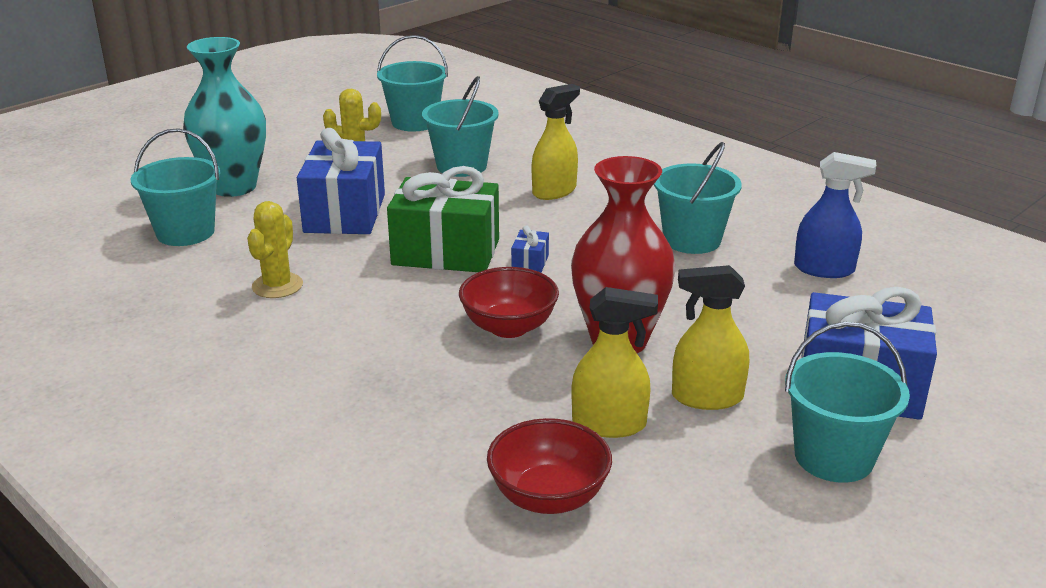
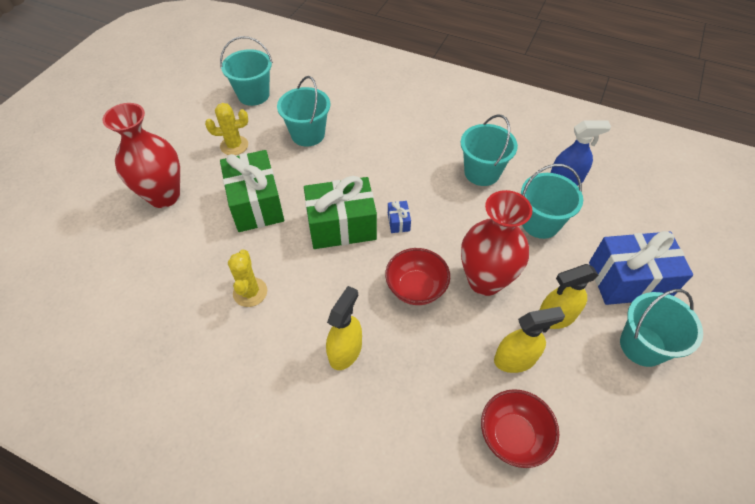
camera: 20 degrees left, 25 degrees up
(185, 232) = (156, 255): turquoise bucket -> turquoise bucket (540, 223)
(234, 187) = (164, 196): turquoise vase -> red vase
(345, 213) = (256, 204): blue gift -> green gift
(554, 191) = (379, 145): yellow spray bottle -> yellow spray bottle (345, 351)

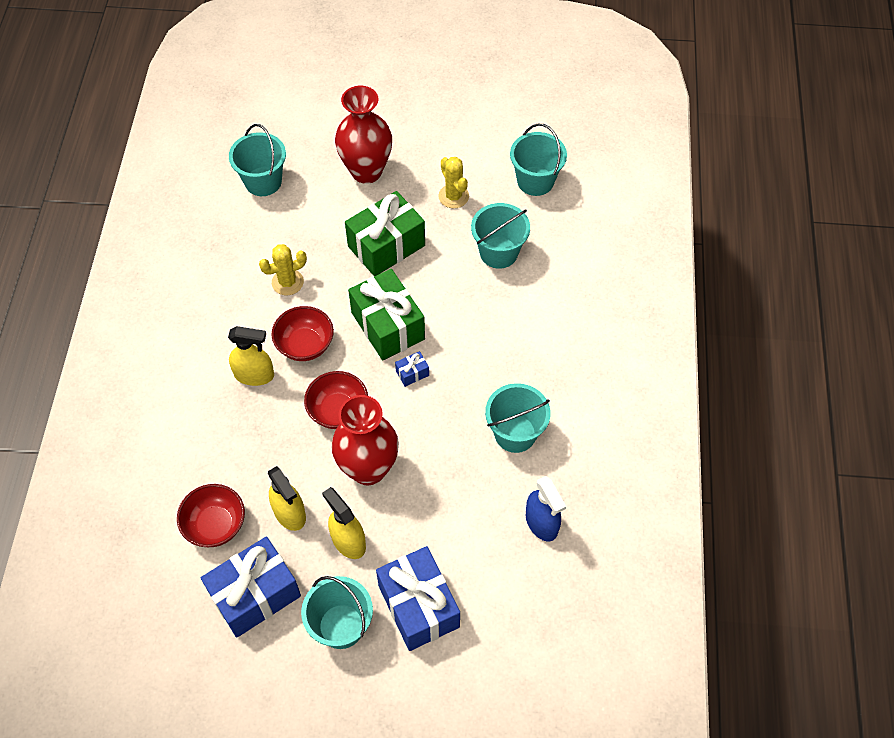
camera: 70 degrees right, 5 degrees up
(331, 296) = (305, 345): none -> red bowl
(540, 223) = (464, 506): turquoise bucket -> turquoise bucket (263, 181)
(600, 415) = (255, 595): none -> blue gift

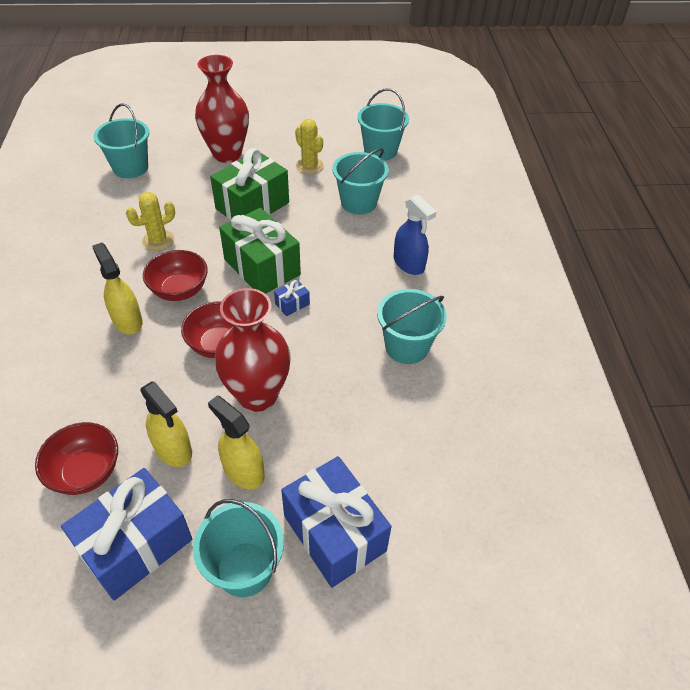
camera: 10 degrees left, 10 degrees down
(254, 375) = (127, 321): yellow spray bottle -> yellow spray bottle turned 120 degrees counterclockwise
(541, 523) = (454, 428): blue spray bottle -> blue spray bottle (409, 264)

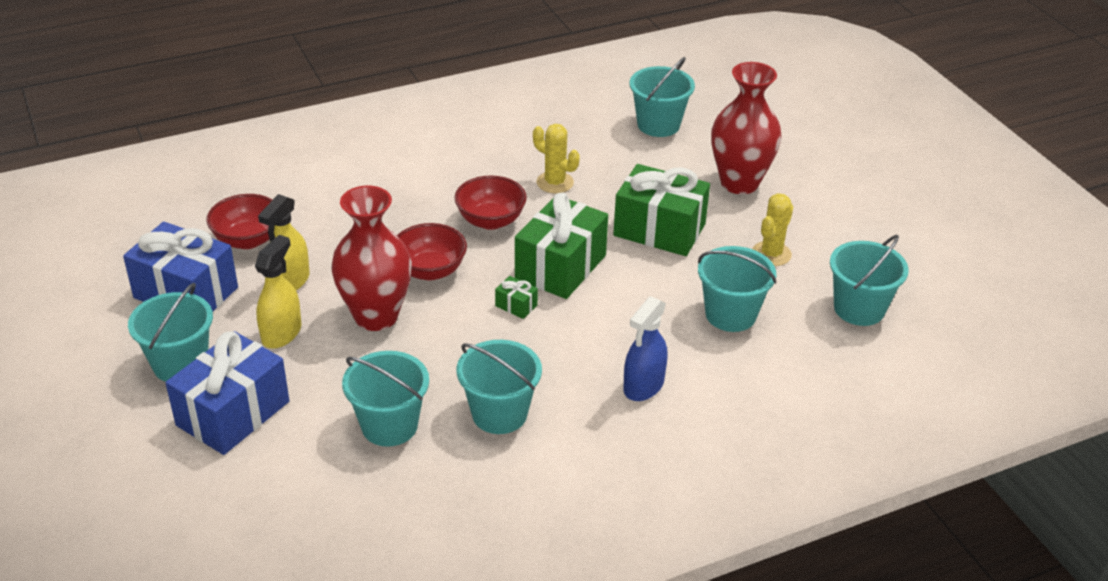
camera: 70 degrees right, 10 degrees down
(127, 321) = (430, 202): yellow spray bottle -> none
(292, 304) = (516, 305): blue gift -> green gift
(394, 418) = (389, 425): none -> turquoise bucket

